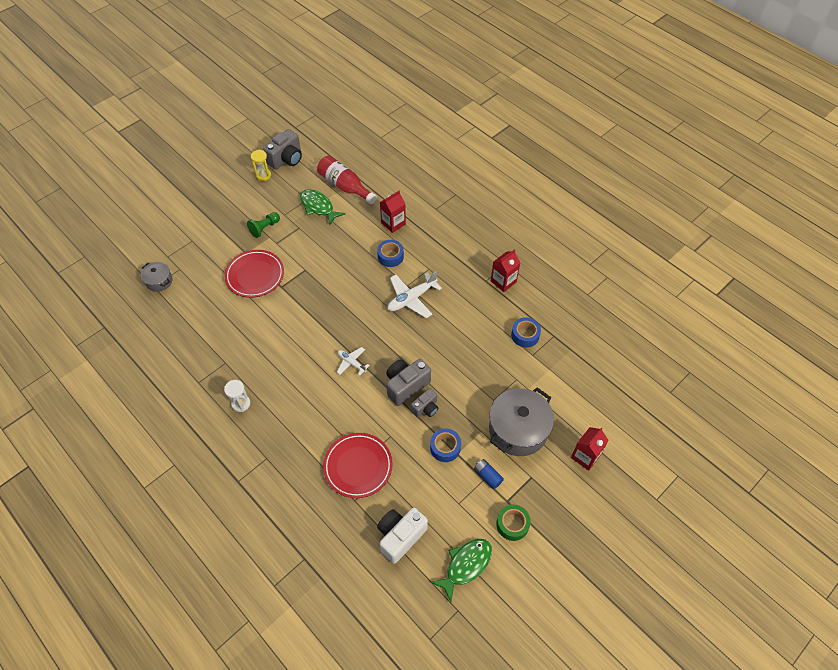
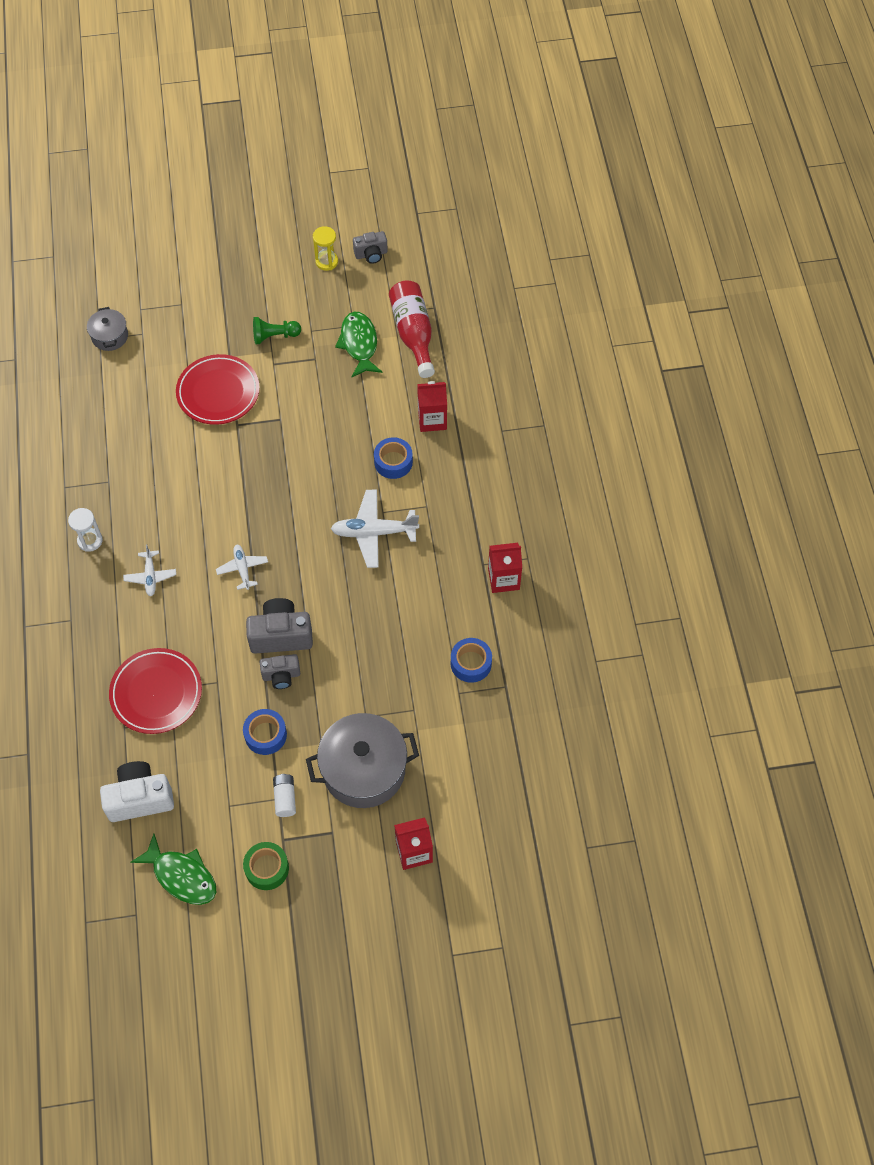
camera: 35 degrees right, 5 degrees up
(286, 159) = (371, 254): grey camera -> grey camera, size x0.60
(297, 401) = (150, 576): none -> white plane
(465, 565) = (181, 876): green fish -> green fish turned 45 degrees clockwise
(487, 476) = (285, 798): blue battery -> white battery

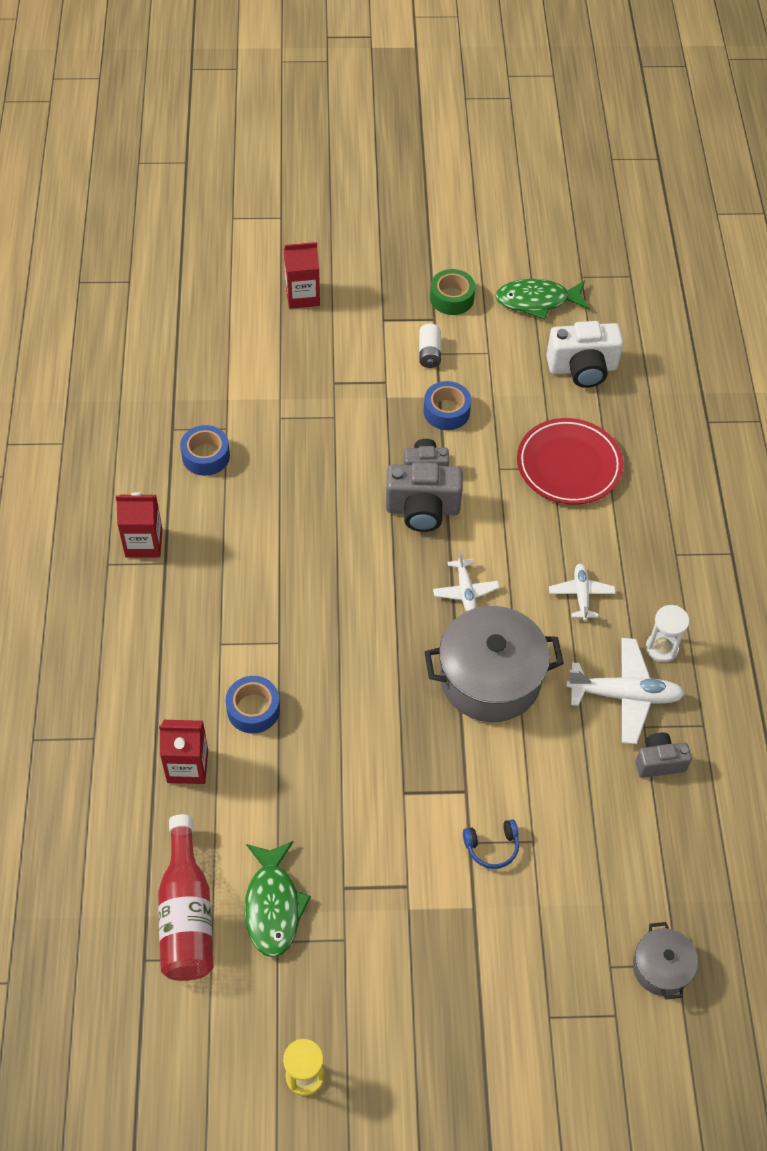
camera: 175 degrees left, 5 degrees down
(181, 876) = (537, 301): green fish -> green fish turned 45 degrees counterclockwise
(218, 392) = (492, 847): red plate -> blue headphones
(274, 336) = (402, 936): green pawn -> none
(363, 769) = (343, 369): grey pot -> grey pot (490, 678)
(371, 254) = (228, 1082): grey camera -> grey camera (659, 762)
(374, 532) = (294, 617): white plane -> white plane (624, 695)

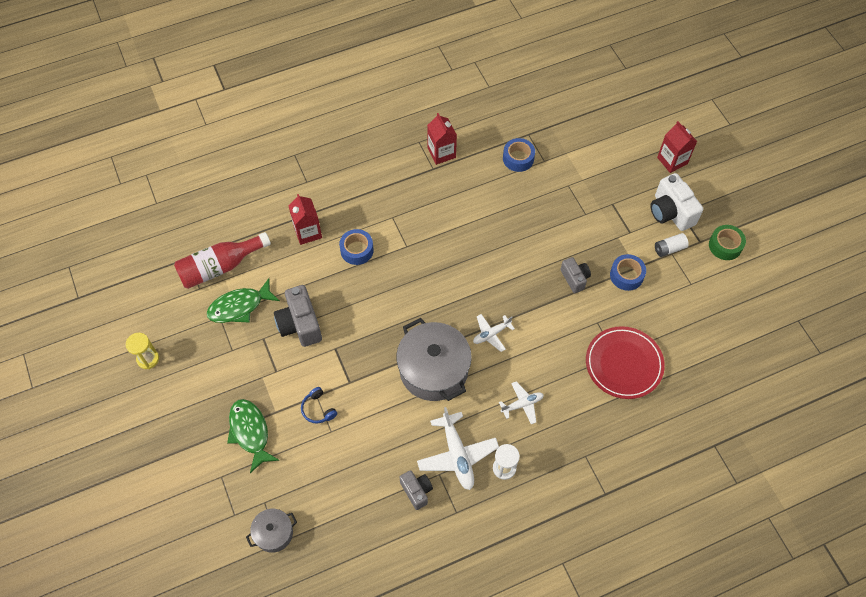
camera: 70 degrees right, 5 degrees up
(422, 509) = (540, 288): grey camera -> grey camera (300, 324)
(537, 301) = (756, 299): green fish -> green fish (250, 432)
(582, 368) = (713, 347): white camera -> white camera (670, 212)

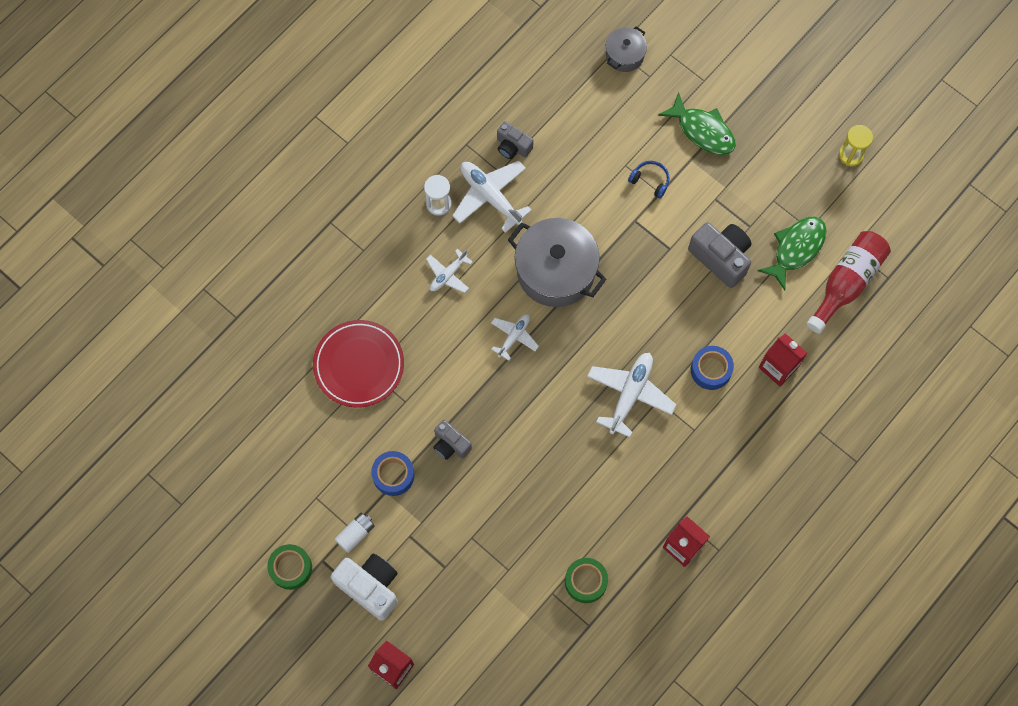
camera: 155 degrees right, 10 degrees up
(425, 258) = (630, 394): none -> white plane
(518, 158) = (585, 581): blue tape -> green tape

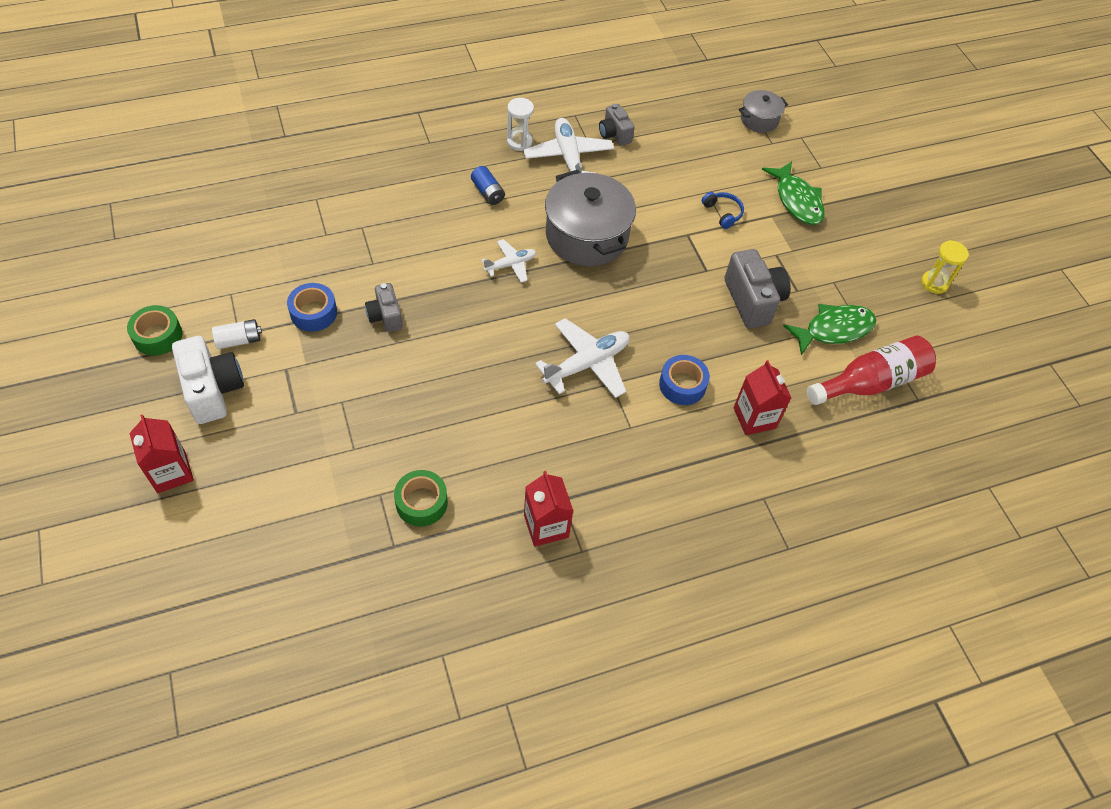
camera: 25 degrees right, 15 degrees down
(359, 365) = (356, 217): red plate -> none
(448, 274) = (488, 192): white plane -> blue battery

